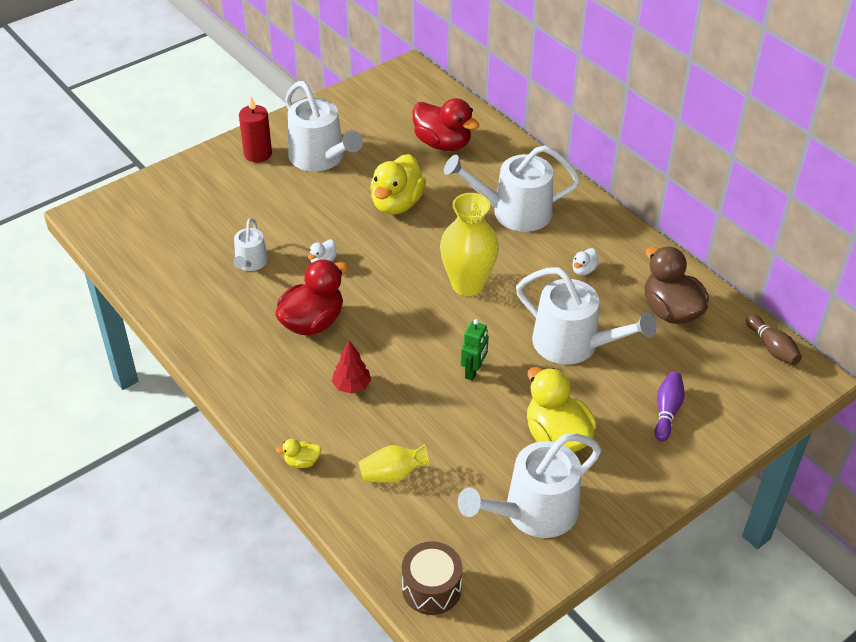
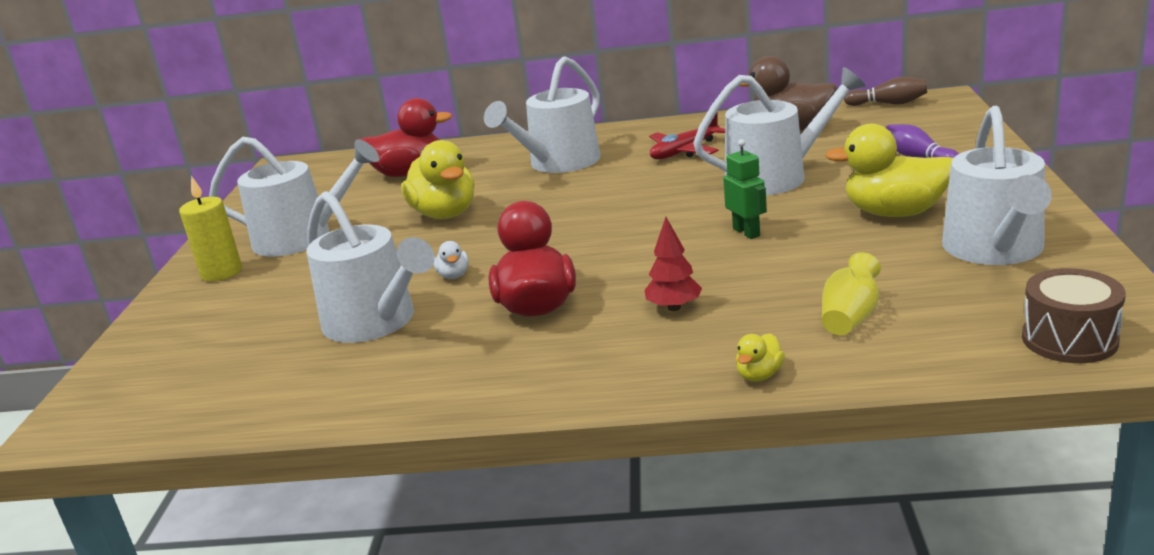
camera: 45 degrees left, 20 degrees down
(250, 263) = (375, 322): white watering can -> white watering can, size x1.86
(258, 154) = (221, 272): red candle -> yellow candle
(467, 284) = (618, 206): yellow vase -> none
(583, 270) = (684, 151): white duck -> red plane

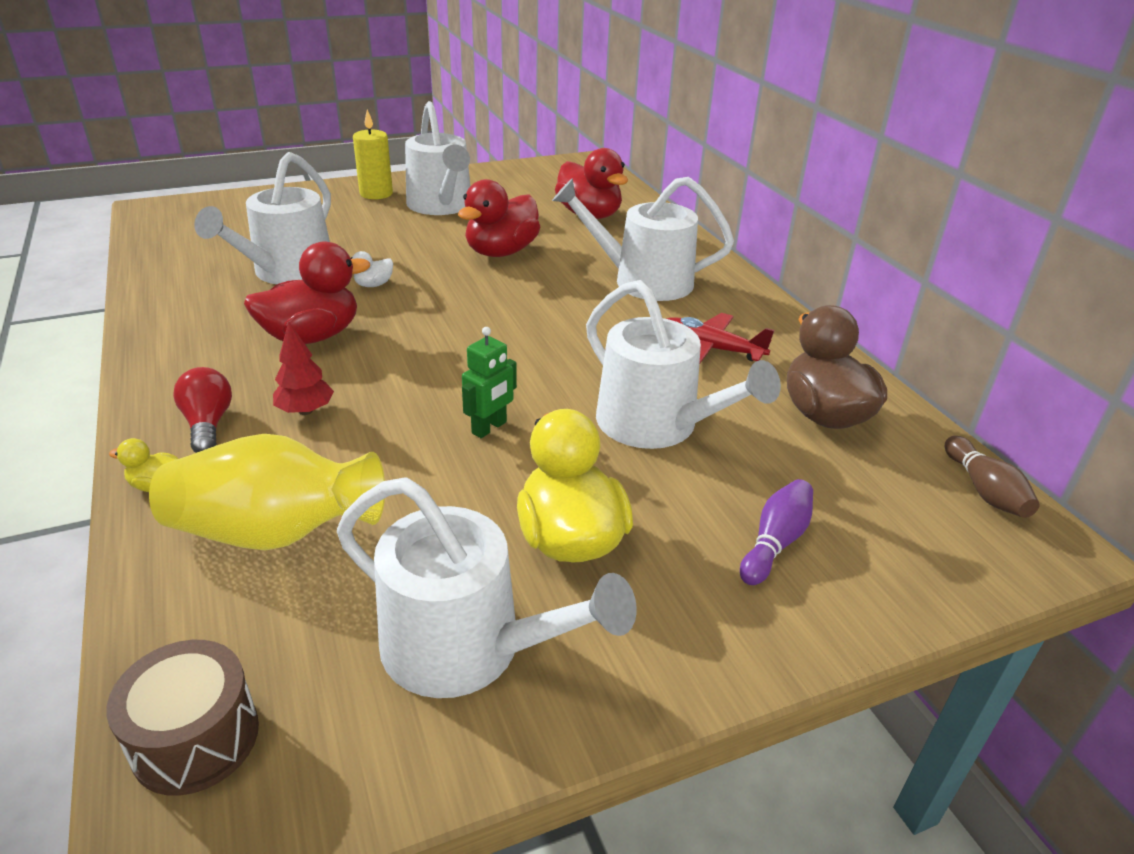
camera: 60 degrees right, 10 degrees up
(445, 214) = (501, 252): yellow duck -> red duck
(668, 355) = (208, 424): none -> red light bulb
(850, 317) = (275, 533): yellow vase -> yellow vase, size x1.80
(995, 250) = (466, 647): white watering can -> white watering can turned 135 degrees counterclockwise

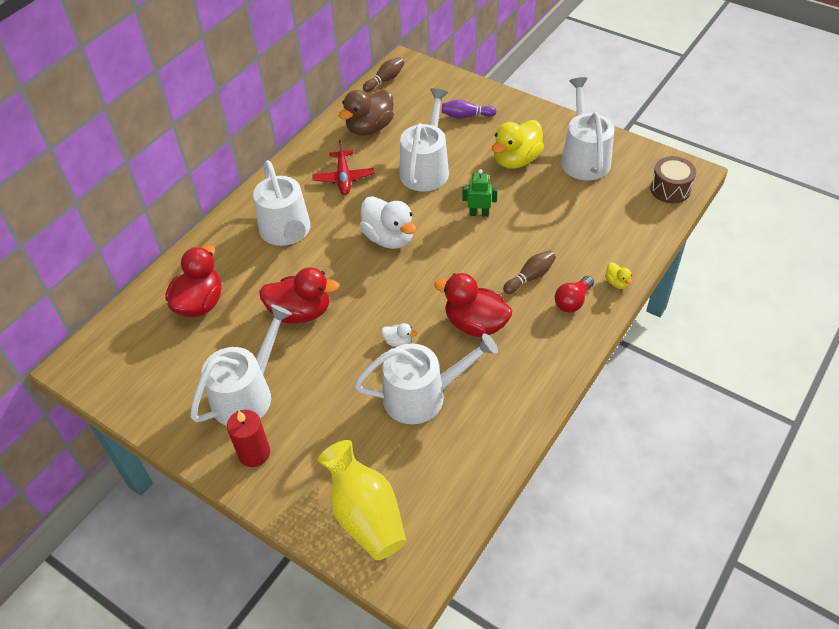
camera: 120 degrees left, 15 degrees up
(275, 533) = (597, 231): yellow vase -> yellow vase (365, 515)
(305, 411) = (530, 277): red tree -> brown bowling pin
(376, 193) = (254, 453): yellow candle -> red candle
(541, 337) = (389, 238): none -> white duck

